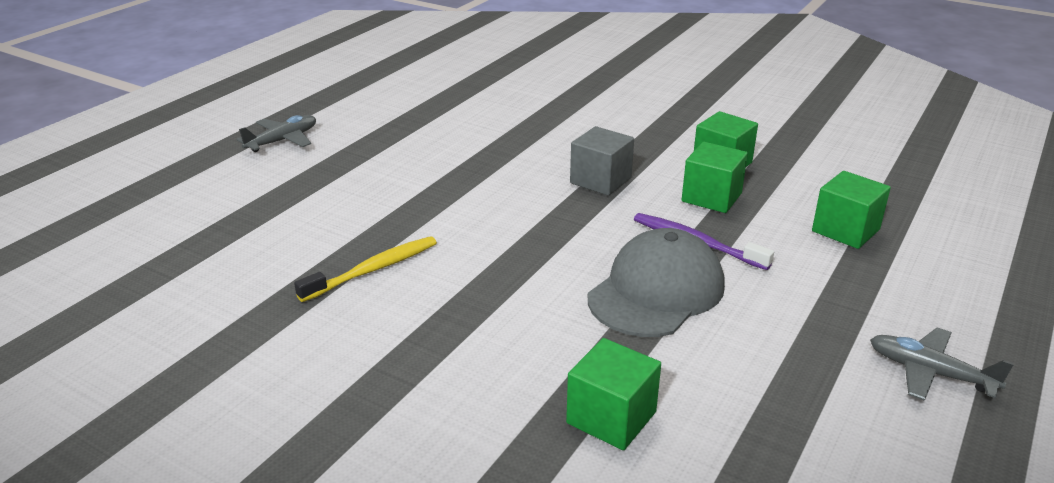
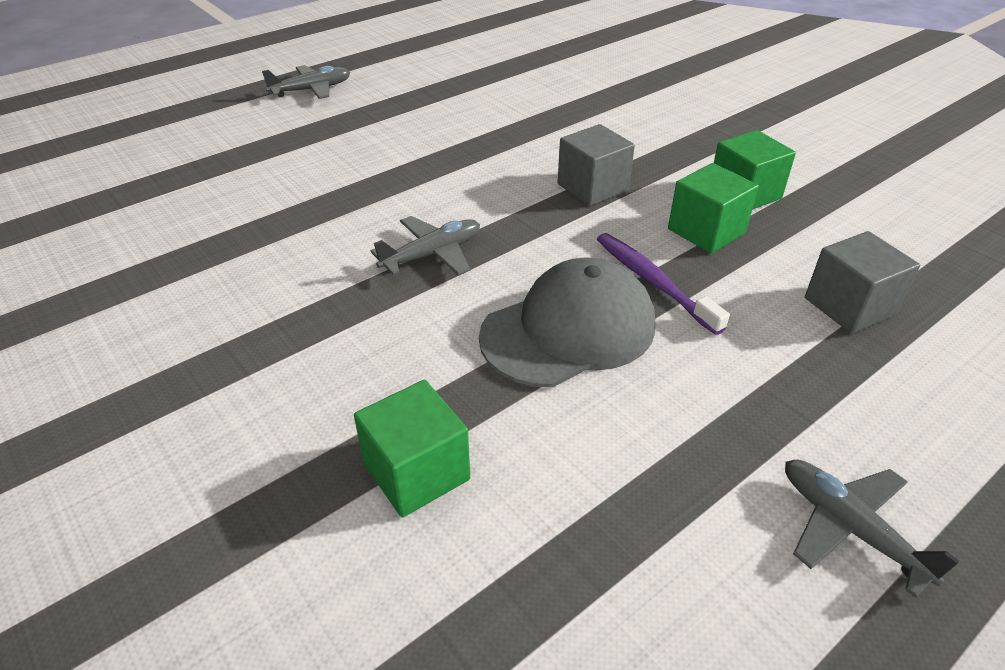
camera: 20 degrees right, 10 degrees up
(373, 270) = (297, 238): yellow toothbrush -> none
(505, 258) = (433, 254): none -> grey plane
(845, 230) = (849, 306): green cube -> grey cube

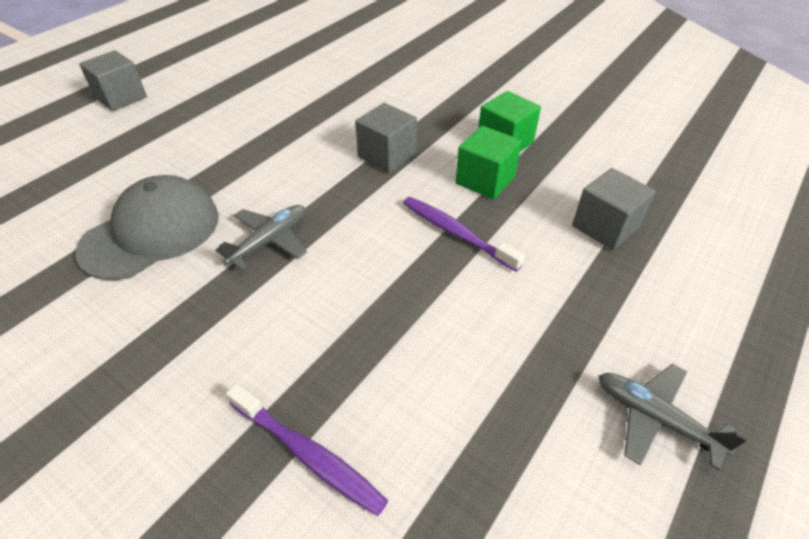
camera: 15 degrees left, 5 degrees up
(312, 90) = (121, 98): grey plane -> grey cube
(416, 472) = (308, 454): green cube -> purple toothbrush
(569, 330) = (401, 290): grey cap -> grey cap (151, 232)

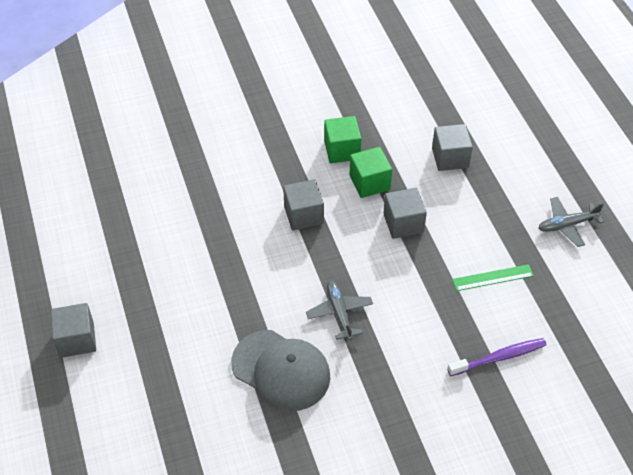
camera: 55 degrees left, 5 degrees up
(151, 232) = (281, 370): grey cap -> grey cap turned 135 degrees clockwise
(456, 233) = (403, 223): purple toothbrush -> grey cube
(456, 368) = (492, 277): none -> green ruler

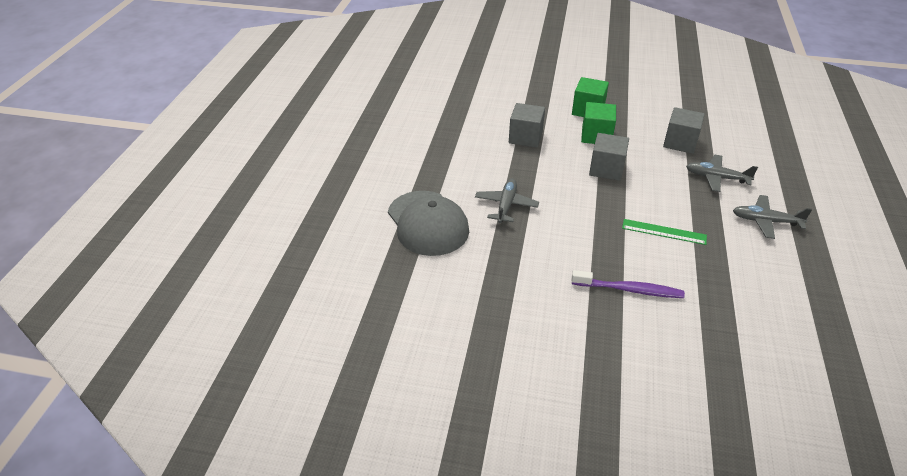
camera: 30 degrees right, 10 degrees down
(77, 340) = (297, 149): grey cube -> none
(503, 190) = (716, 178): none -> grey plane

